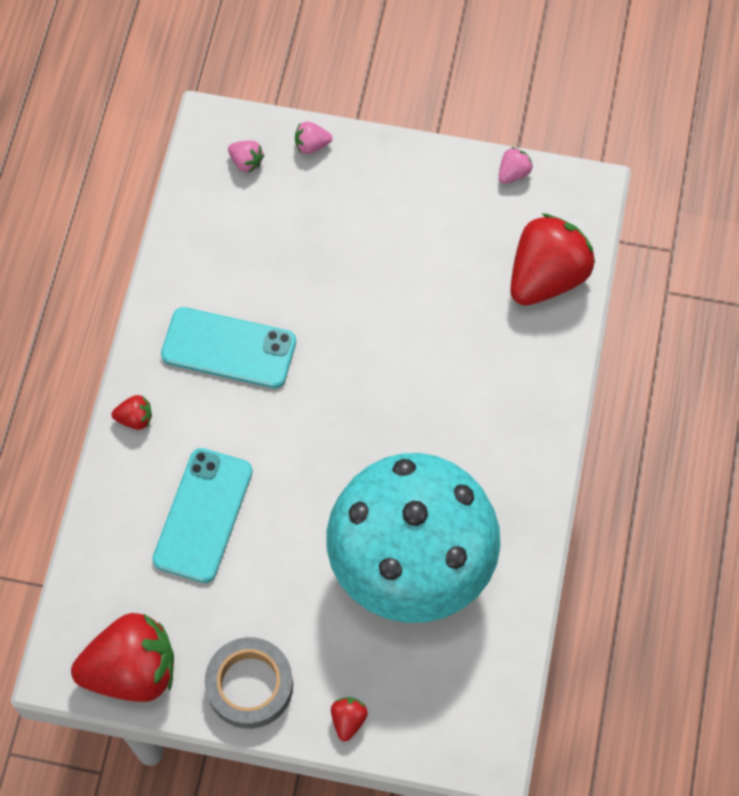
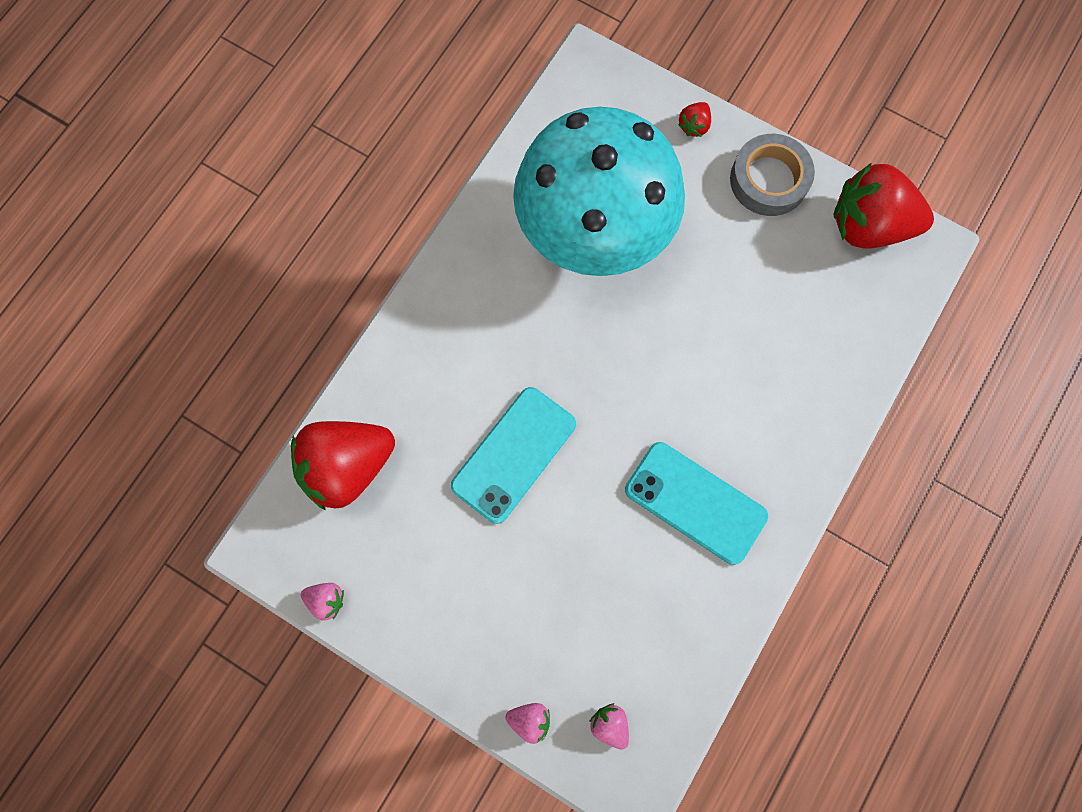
camera: 160 degrees left, 10 degrees up
(135, 418) = (809, 460): red strawberry -> none
(203, 515) = (768, 340): turquoise phone -> turquoise phone (513, 454)
(513, 173) = (327, 600): pink strawberry -> pink strawberry turned 135 degrees counterclockwise

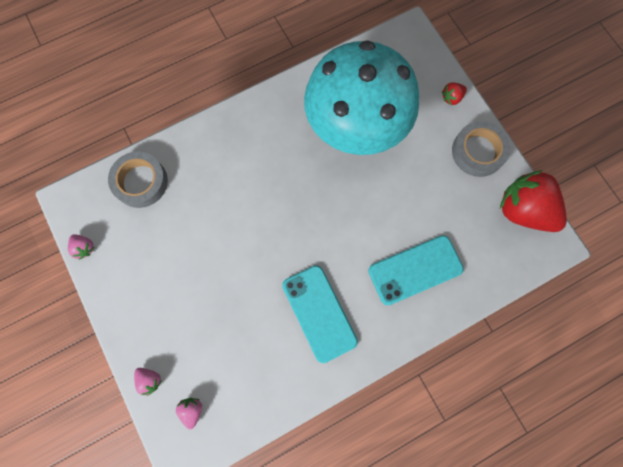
camera: 30 degrees right, 0 degrees up
(348, 466) = (141, 182): red strawberry -> grey tape
(513, 454) = (233, 226): turquoise phone -> turquoise phone (415, 270)

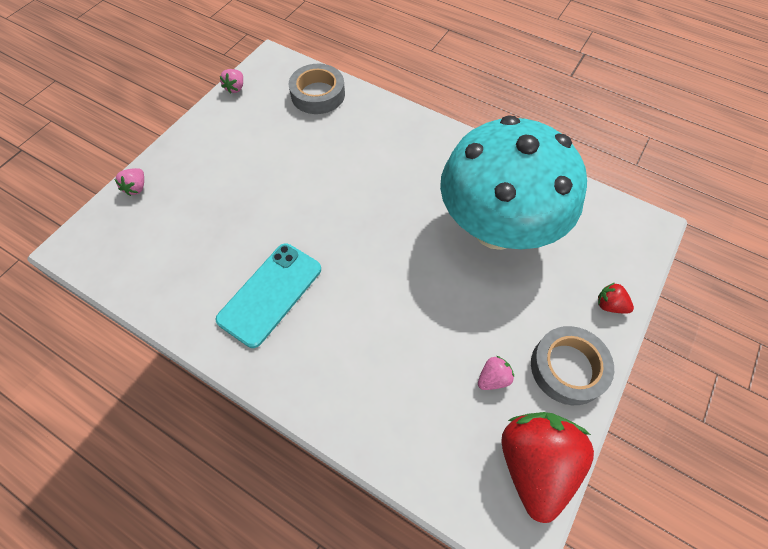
camera: 60 degrees right, 15 degrees down
(192, 410) = (120, 233): pink strawberry -> pink strawberry (493, 378)
(415, 270) = (374, 368): turquoise phone -> none

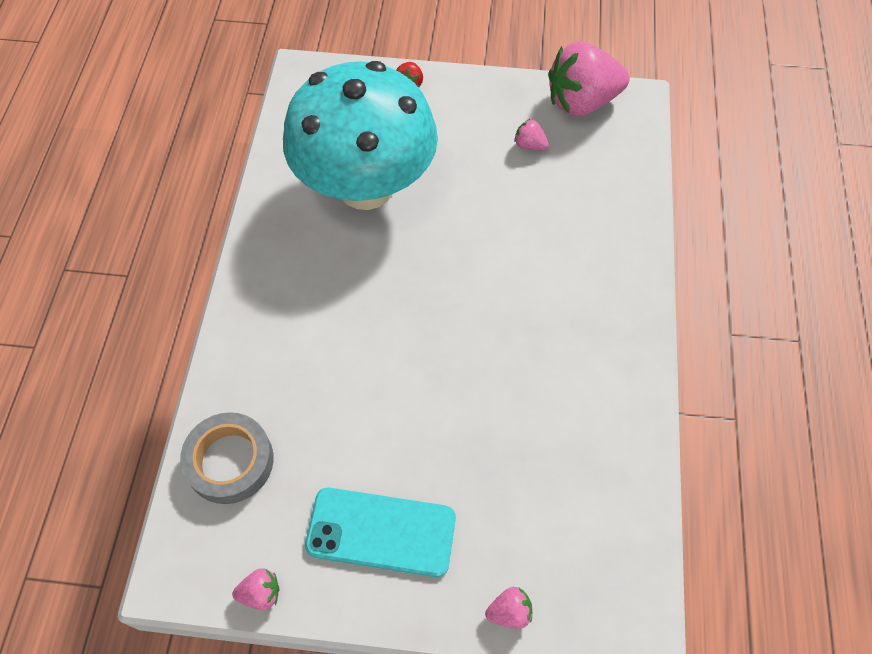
camera: 115 degrees left, 0 degrees up
(270, 294) = (559, 357): turquoise phone -> turquoise phone (381, 531)
(534, 464) = (582, 102): red strawberry -> pink strawberry
(568, 368) = (488, 99): grey tape -> none

